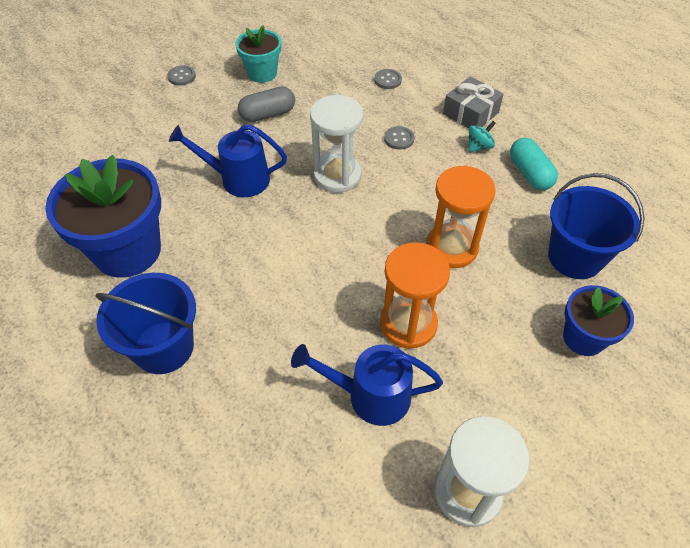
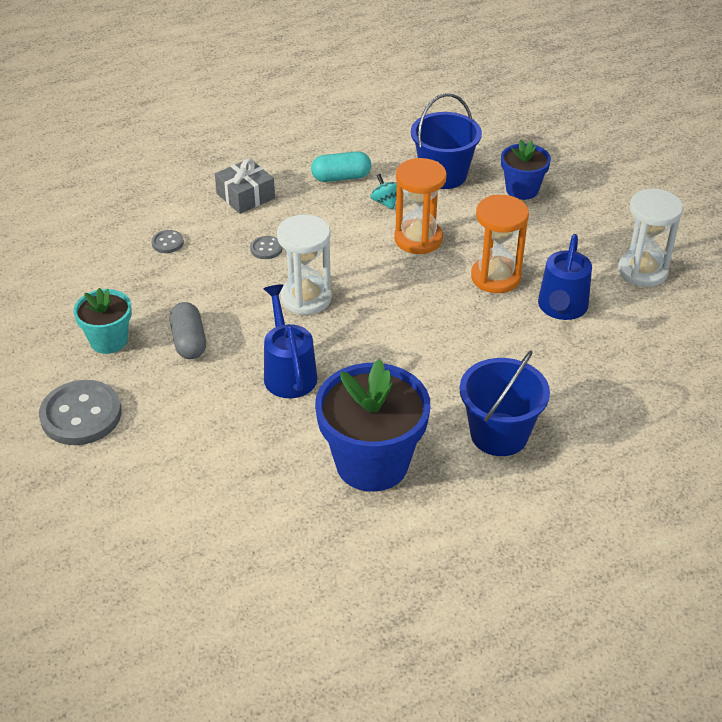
camera: 80 degrees left, 10 degrees down
(181, 76) = (81, 415): grey button -> grey button, size x2.16
(238, 179) = (288, 372): blue watering can -> blue watering can turned 150 degrees clockwise
(479, 147) = (296, 199): turquoise spinning top -> turquoise spinning top (385, 202)

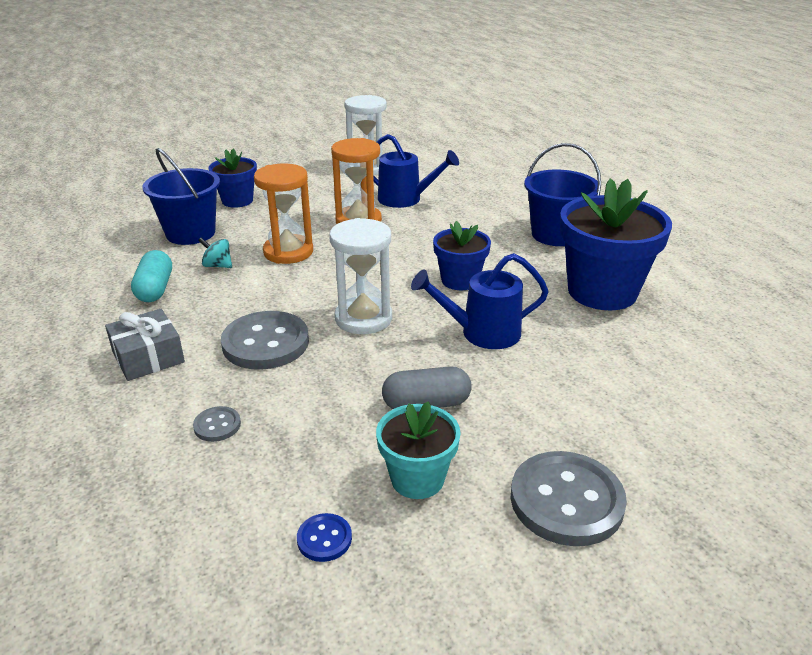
camera: 85 degrees left, 10 degrees down
(61, 304) = (324, 539): none -> blue button
(266, 249) = (265, 343): grey button -> grey button, size x2.16
(380, 356) = (460, 280): none -> blue flower pot
(385, 202) = (217, 265): turquoise spinning top -> turquoise spinning top turned 45 degrees clockwise

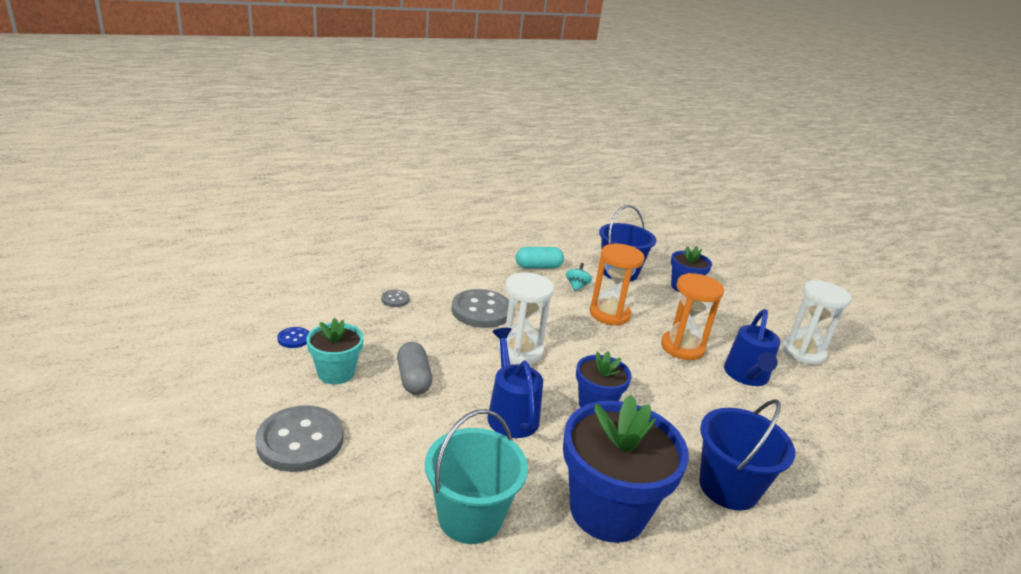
camera: 80 degrees right, 5 degrees down
(148, 357) = (461, 272): grey gift -> none
(639, 366) = (470, 517): none -> turquoise bucket

